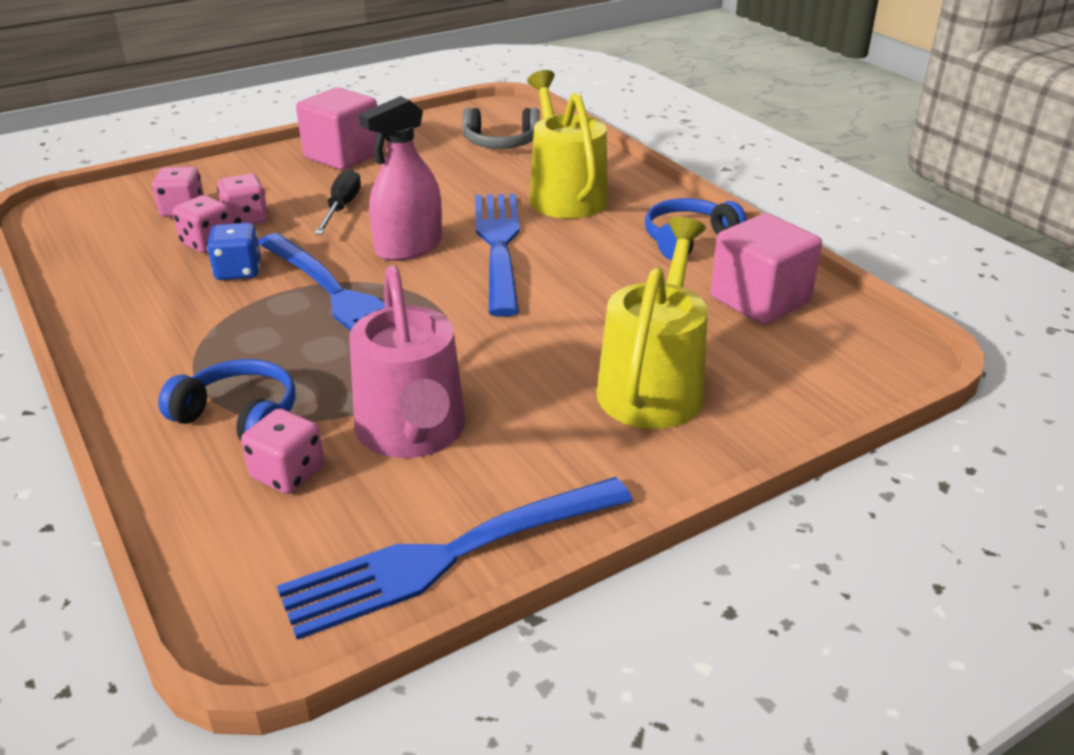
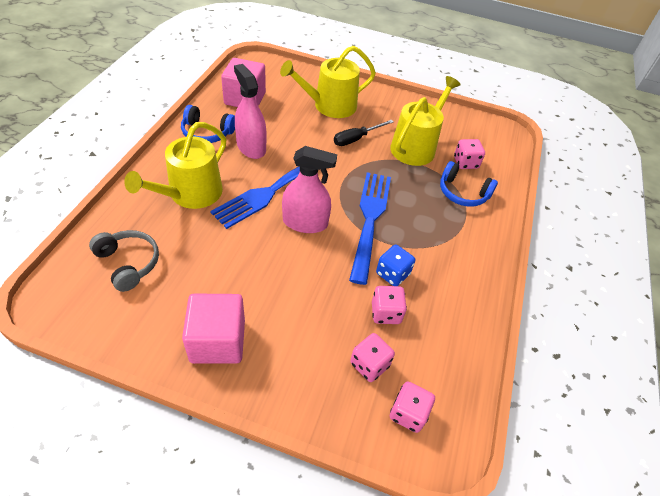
camera: 135 degrees left, 15 degrees up
(240, 417) = (462, 193): blue headphones -> blue headphones turned 45 degrees counterclockwise
(246, 219) = (346, 318): pink dice -> pink dice (408, 413)
(342, 208) = (291, 282): black screwdriver -> black screwdriver (356, 139)
(413, 432) = (416, 147): pink watering can -> yellow watering can
(448, 556) = (447, 114): blue fork -> none
(613, 262) = (251, 147): none -> pink spray bottle

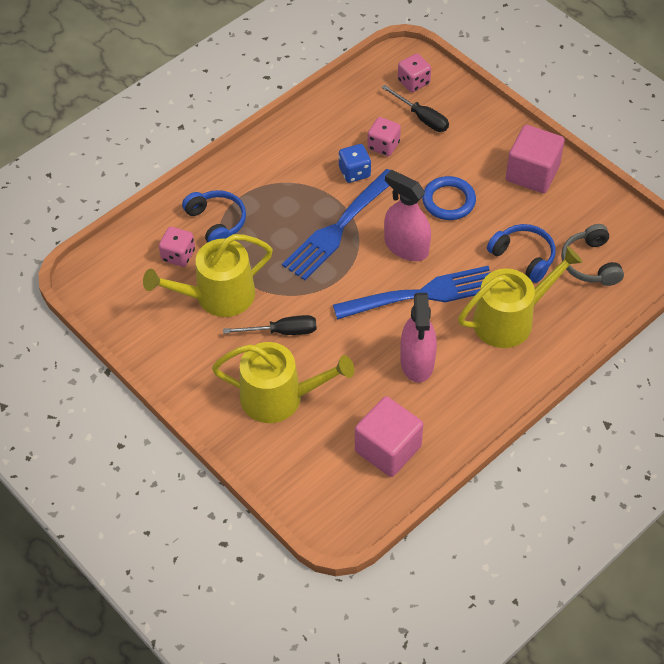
camera: 145 degrees left, 5 degrees up
(207, 133) = (462, 403): blue headphones -> blue headphones (523, 257)
(290, 277) = (448, 201): none -> blue ring
(369, 364) = (422, 118): pink dice -> black screwdriver

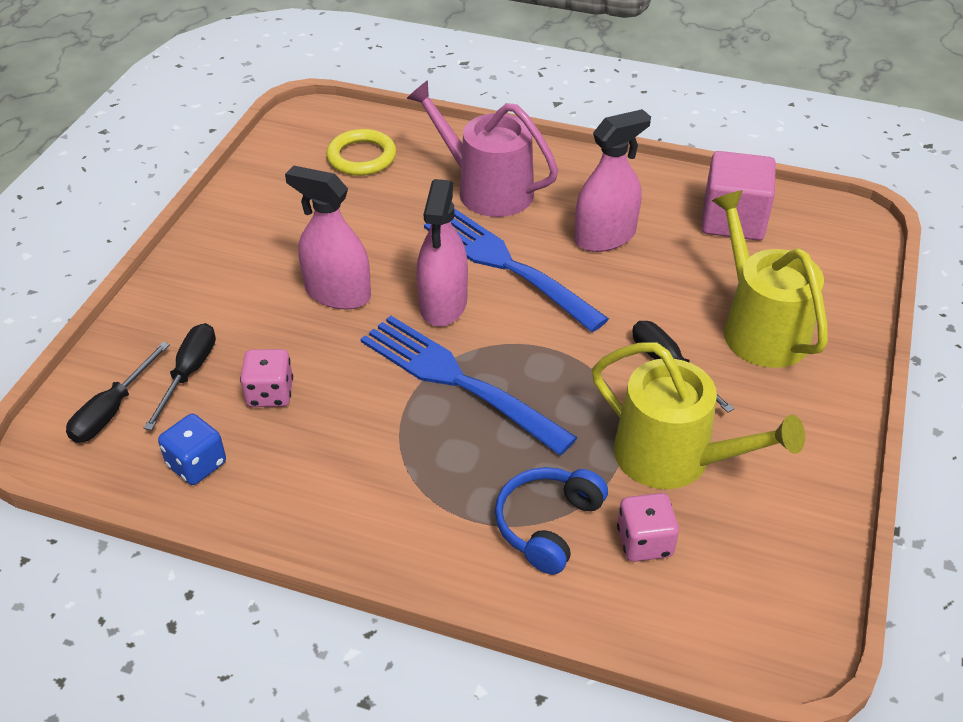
camera: 120 degrees left, 10 degrees down
(339, 228) = (457, 380): blue fork -> blue fork turned 150 degrees counterclockwise
(354, 172) = (342, 405): blue dice -> blue dice (197, 464)
(413, 82) = (112, 410): pink dice -> black screwdriver
(448, 201) = (337, 293): blue ring -> pink spray bottle
(510, 319) = (487, 189): yellow watering can -> pink watering can
(523, 257) = (387, 205): blue headphones -> none
(532, 173) = (243, 237): pink cube -> none
(590, 263) = (361, 157): grey headphones -> yellow ring

